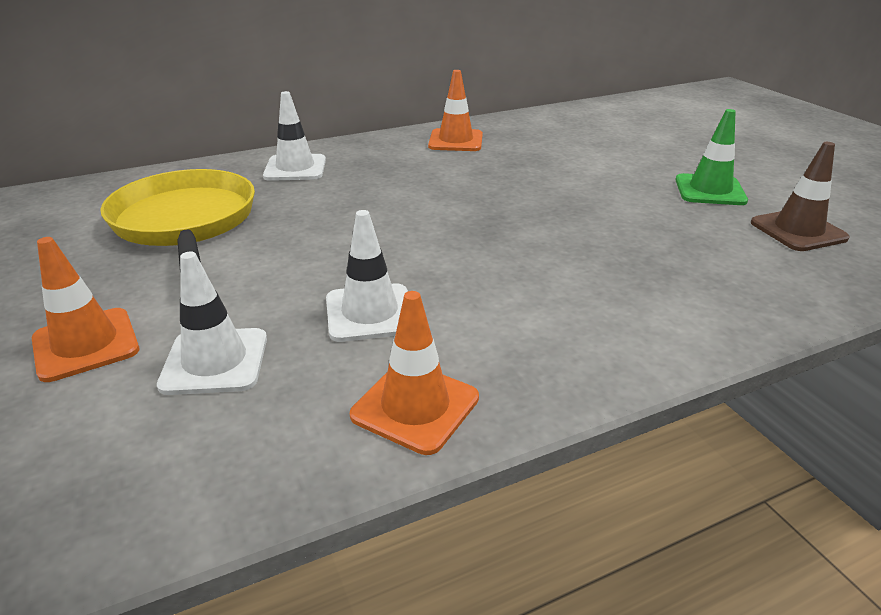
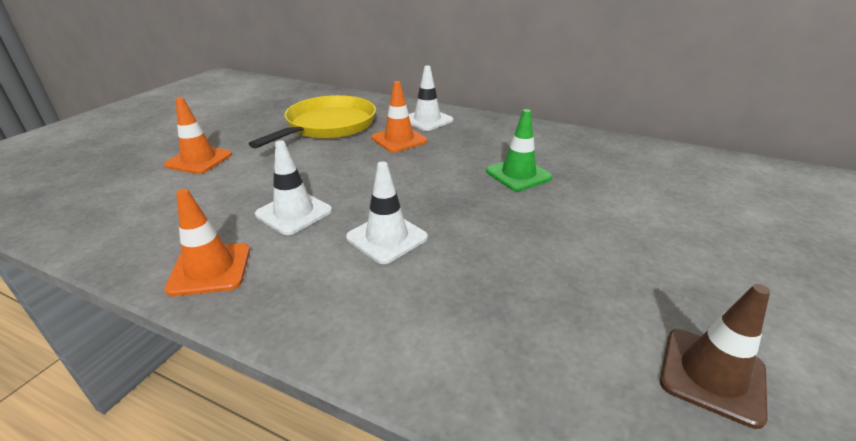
camera: 50 degrees right, 0 degrees up
(215, 361) = (209, 194): white traffic cone -> white traffic cone (387, 237)
(455, 141) = (555, 142): orange traffic cone -> orange traffic cone (399, 140)
(710, 190) = (696, 283): green traffic cone -> green traffic cone (518, 174)

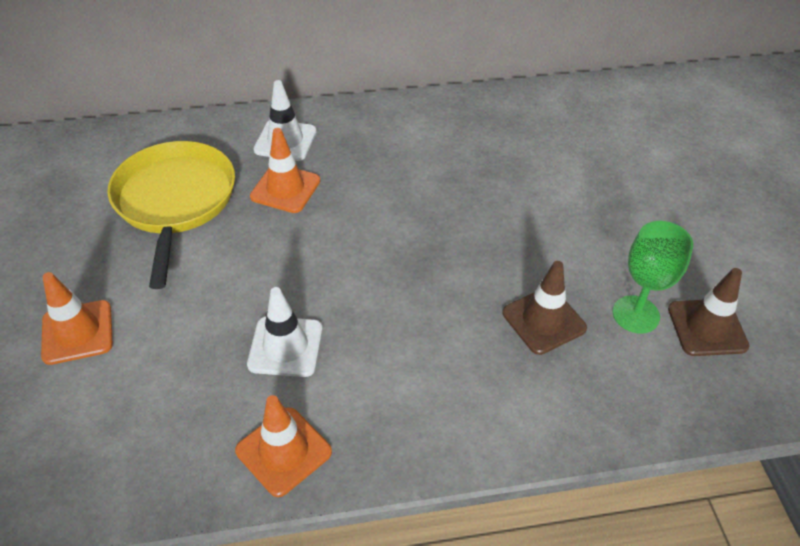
camera: 35 degrees left, 15 degrees up
(387, 237) = (404, 328): white traffic cone -> none
(514, 284) = (543, 320): none -> brown traffic cone
(518, 174) = (450, 188): green traffic cone -> none
(622, 322) = (635, 314): none -> green goblet

